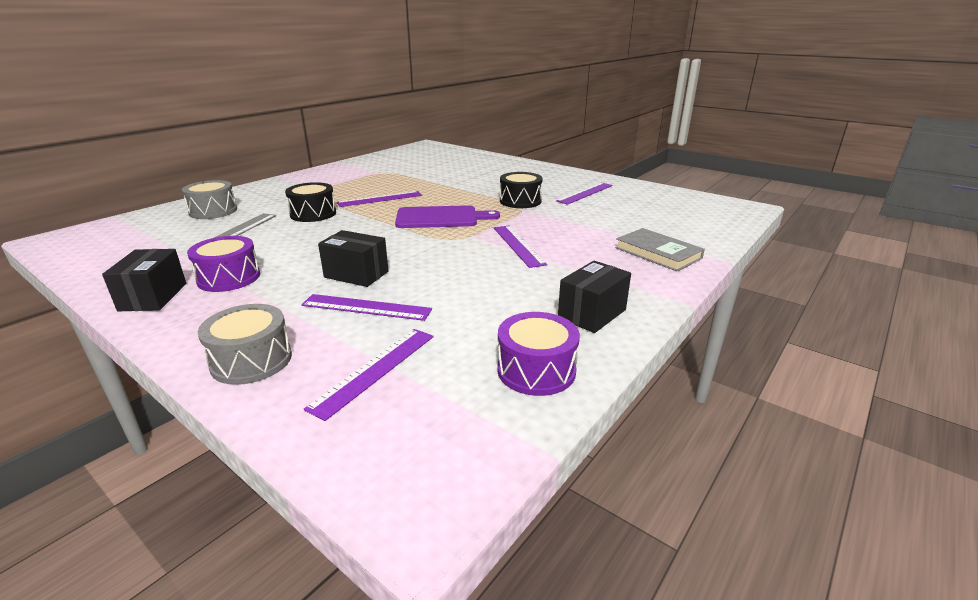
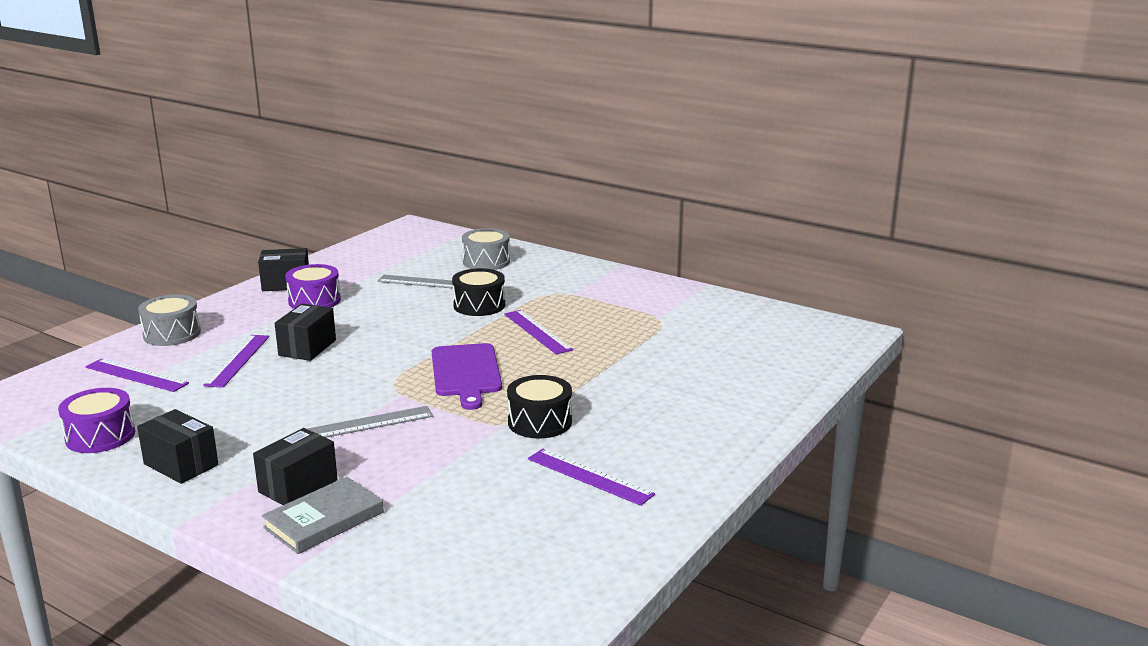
camera: 85 degrees right, 5 degrees down
(518, 245) = (367, 424): purple ruler -> grey ruler
(616, 263) = (298, 486): none -> black box

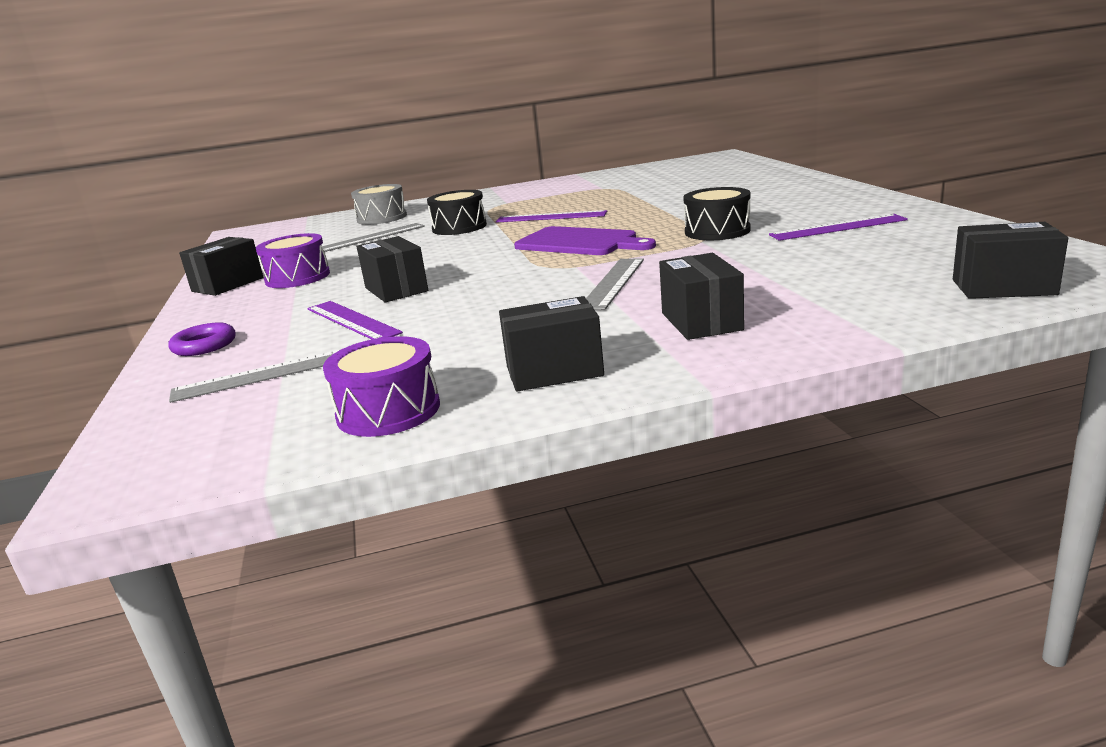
camera: 45 degrees left, 0 degrees up
(136, 375) = (266, 374): purple ruler -> grey ruler
(172, 334) = (204, 345): grey drum -> purple ring
(324, 520) = (794, 318): grey book -> none
(447, 594) = (1003, 287): none -> black box

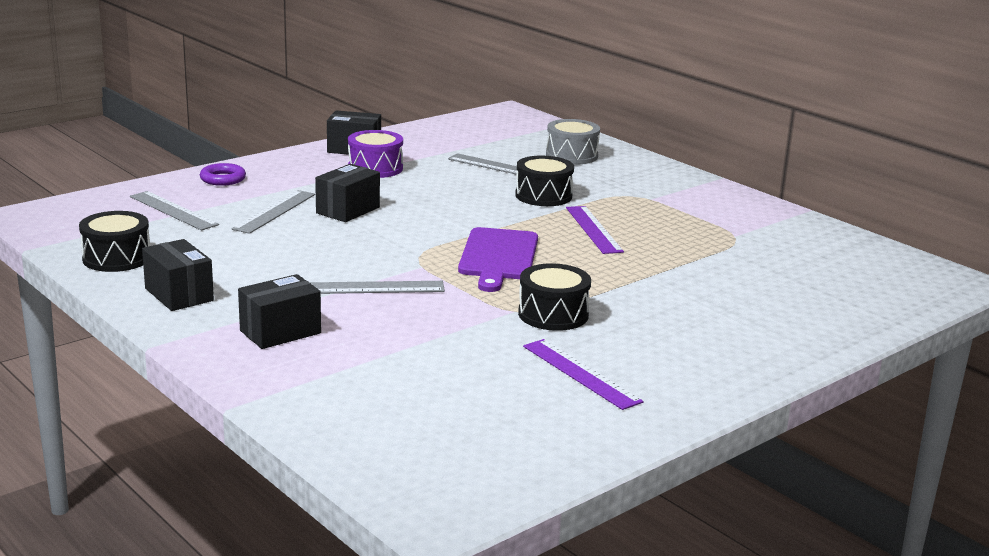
camera: 60 degrees right, 0 degrees up
(352, 321) = (274, 211): purple ruler -> grey ruler
(388, 411) = (116, 258): purple drum -> black drum
(1003, 287) = (380, 453): black box -> none

